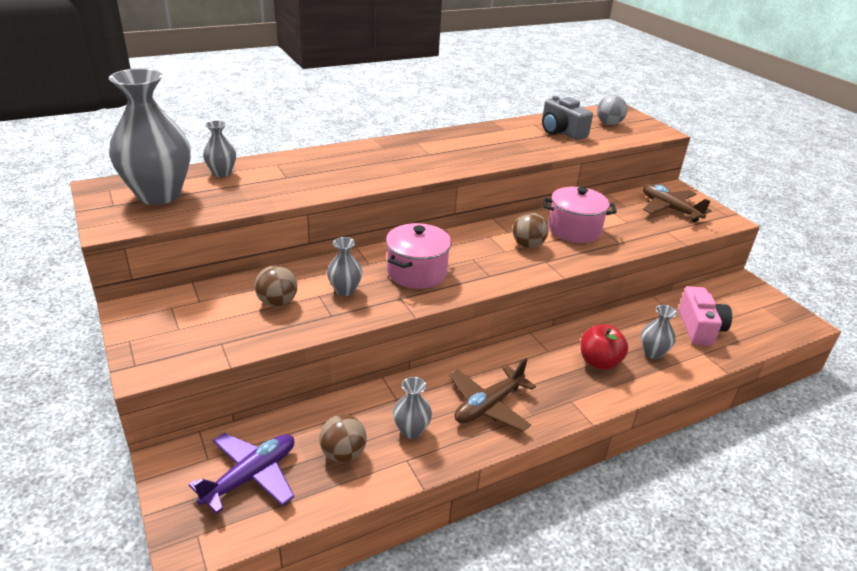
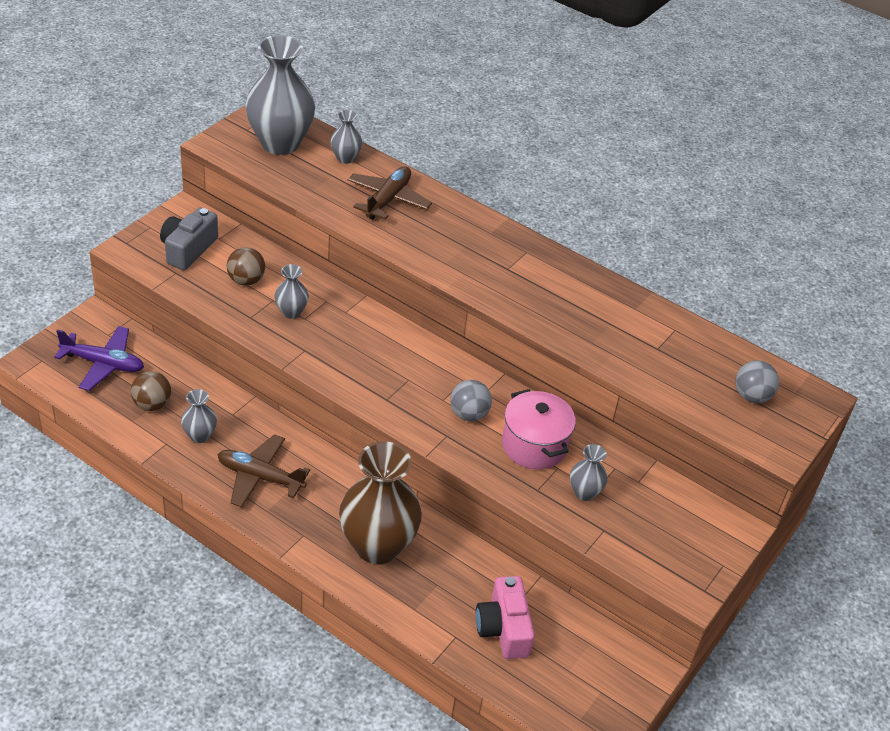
camera: 60 degrees right, 10 degrees up
(417, 272) = (353, 348): pink pot -> none
(528, 245) = (469, 414): brown ball -> grey ball
(561, 131) = (677, 357): grey camera -> grey camera (188, 249)
(599, 362) = (377, 546): red apple -> brown vase
(653, 353) = (424, 589): grey vase -> grey vase (584, 492)
(669, 209) = (668, 527): brown plane -> brown plane (388, 200)
(699, 328) = (503, 628): pink camera -> pink camera turned 105 degrees clockwise

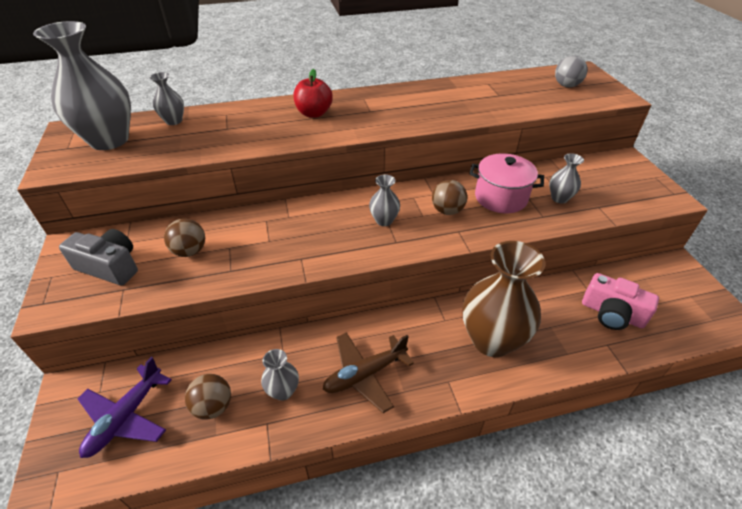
camera: 45 degrees left, 0 degrees up
(103, 364) = (126, 417): purple plane -> purple plane turned 150 degrees clockwise
(188, 249) = (110, 267): grey camera -> grey camera turned 135 degrees clockwise
(291, 312) = (254, 244): grey vase -> grey vase (384, 220)
(388, 200) = (241, 124): brown plane -> none
(458, 234) = (314, 113): none -> red apple
(469, 414) = (447, 211): grey ball -> brown ball

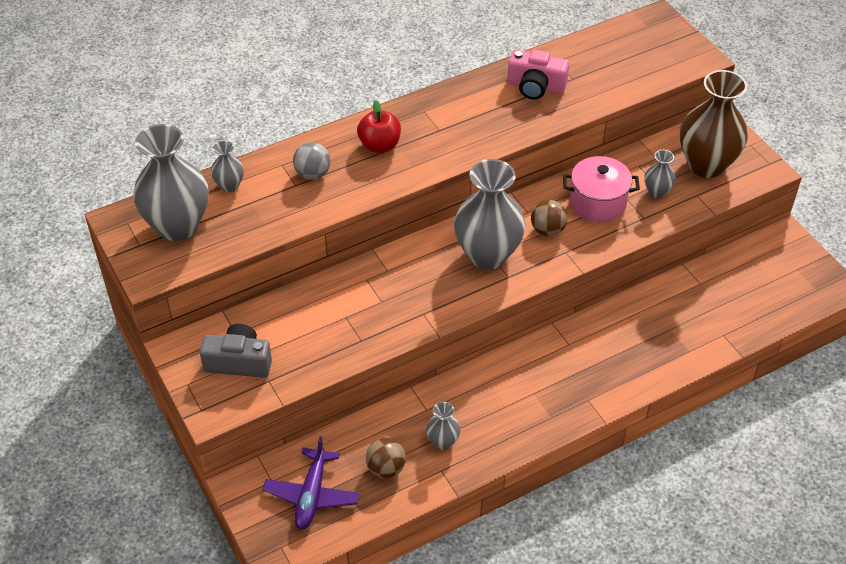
camera: 15 degrees left, 5 degrees up
(190, 251) = (308, 329): brown ball -> none
(365, 374) = (511, 411): brown plane -> none
(384, 220) = (487, 255): grey vase -> grey vase, size x2.17
(492, 340) = (618, 354): brown vase -> brown vase (706, 165)
(566, 85) = (643, 49): grey ball -> grey ball (312, 174)
(612, 313) = (725, 303): pink camera -> pink camera (535, 86)

